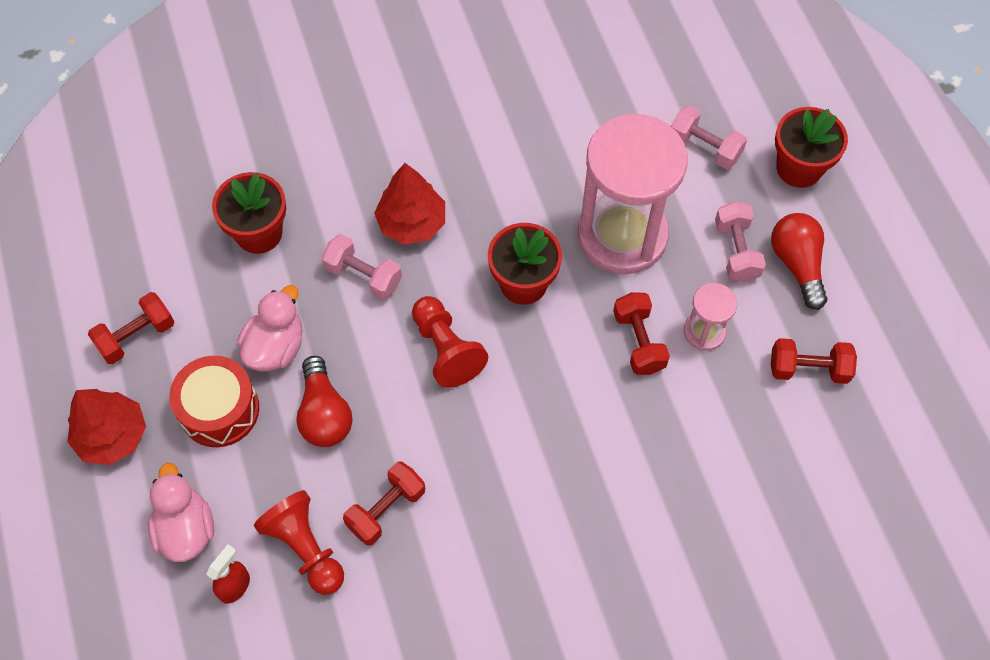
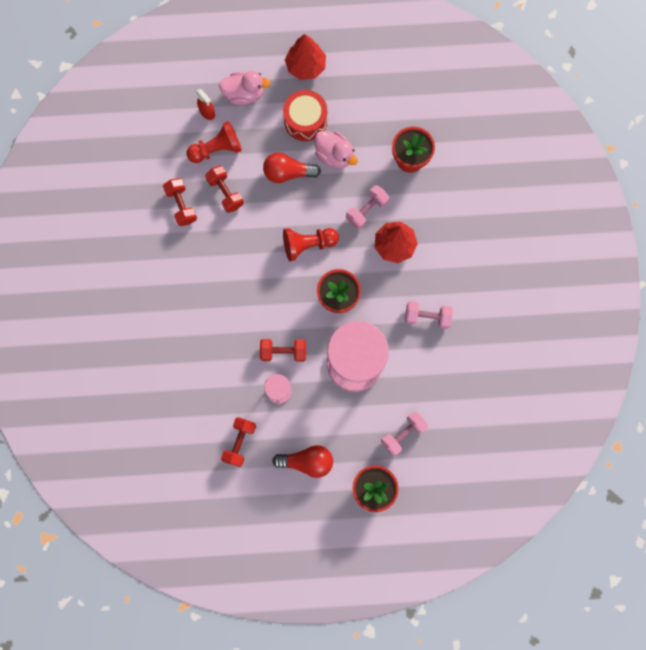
camera: 105 degrees right, 15 degrees up
(136, 336) = (361, 85): red dumbbell -> red dumbbell (181, 205)
(736, 251) = (326, 428): pink dumbbell -> pink dumbbell (427, 317)

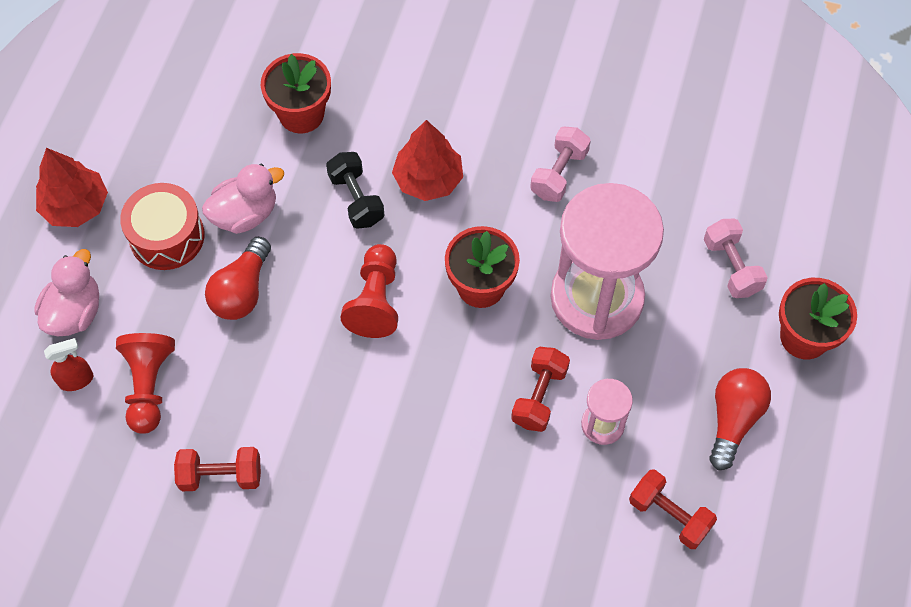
camera: 70 degrees left, 15 degrees down
(225, 193) = (231, 397): red dumbbell -> none
(366, 211) = (356, 199): pink dumbbell -> black dumbbell

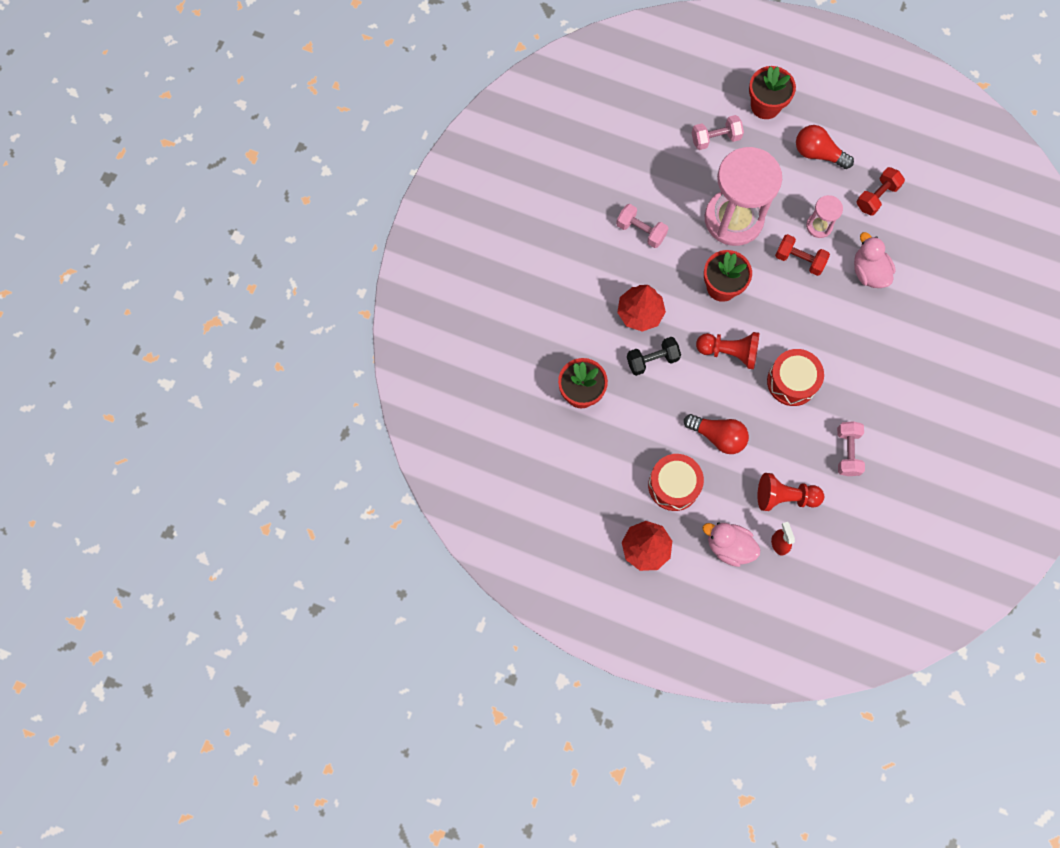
camera: 85 degrees left, 10 degrees up
(221, 475) = (847, 452): red dumbbell -> pink dumbbell
(245, 214) = (659, 433): pink duck -> pink duck (869, 272)
(333, 391) = (792, 381): none -> red drum

